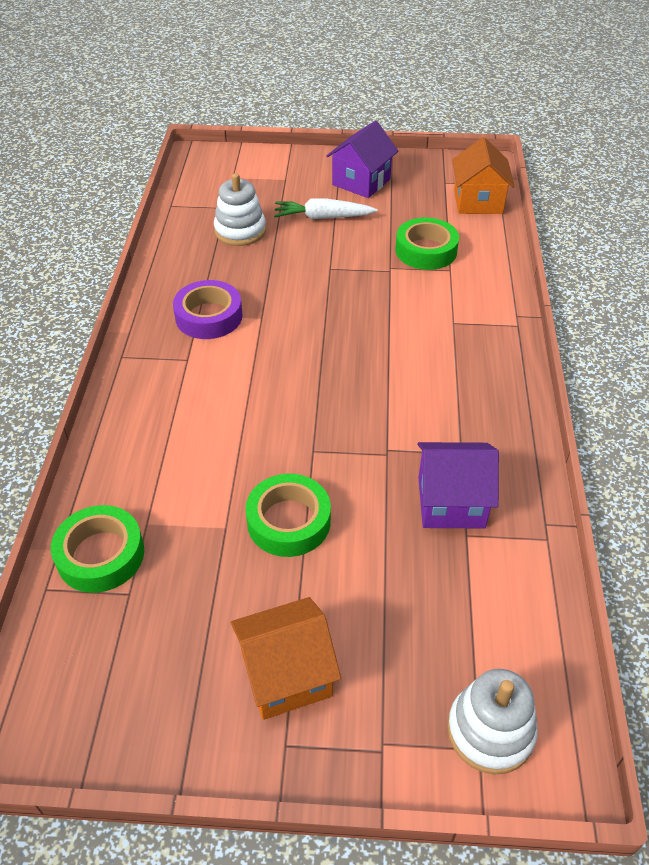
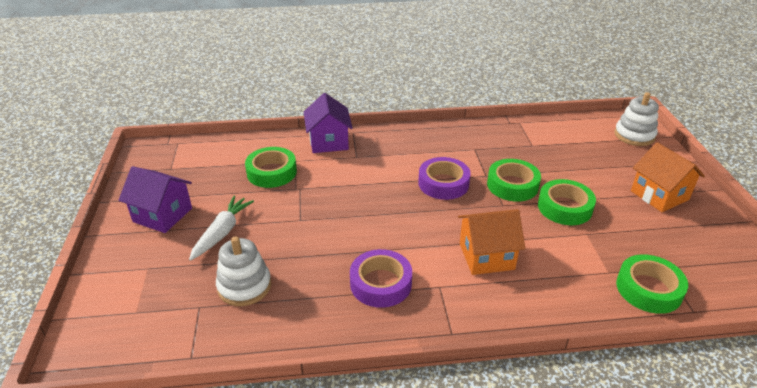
camera: 100 degrees left, 10 degrees down
(323, 217) = (222, 232): white carrot -> white carrot turned 150 degrees counterclockwise
(356, 474) = (512, 185): none -> green tape
(375, 398) = (443, 183): none -> purple tape
(451, 502) = (513, 150): purple house -> purple house (328, 142)
(478, 201) = (203, 151): orange house -> orange house (486, 256)

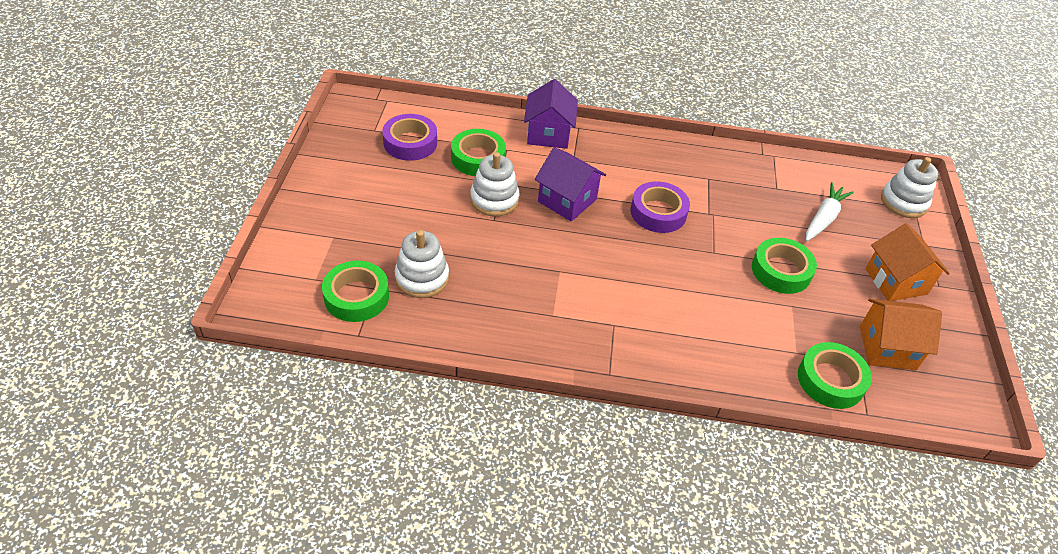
camera: 10 degrees right, 10 degrees up
(162, 215) = (357, 182): purple house -> purple house (567, 200)
(222, 232) = (412, 216): white carrot -> white carrot (823, 218)
(296, 203) = (494, 200): none -> white stacking toy
(381, 283) = (556, 307): purple tape -> purple tape (410, 143)
(486, 256) = (674, 305): orange house -> orange house (887, 348)
(512, 185) = (733, 232): green tape -> green tape (356, 296)

